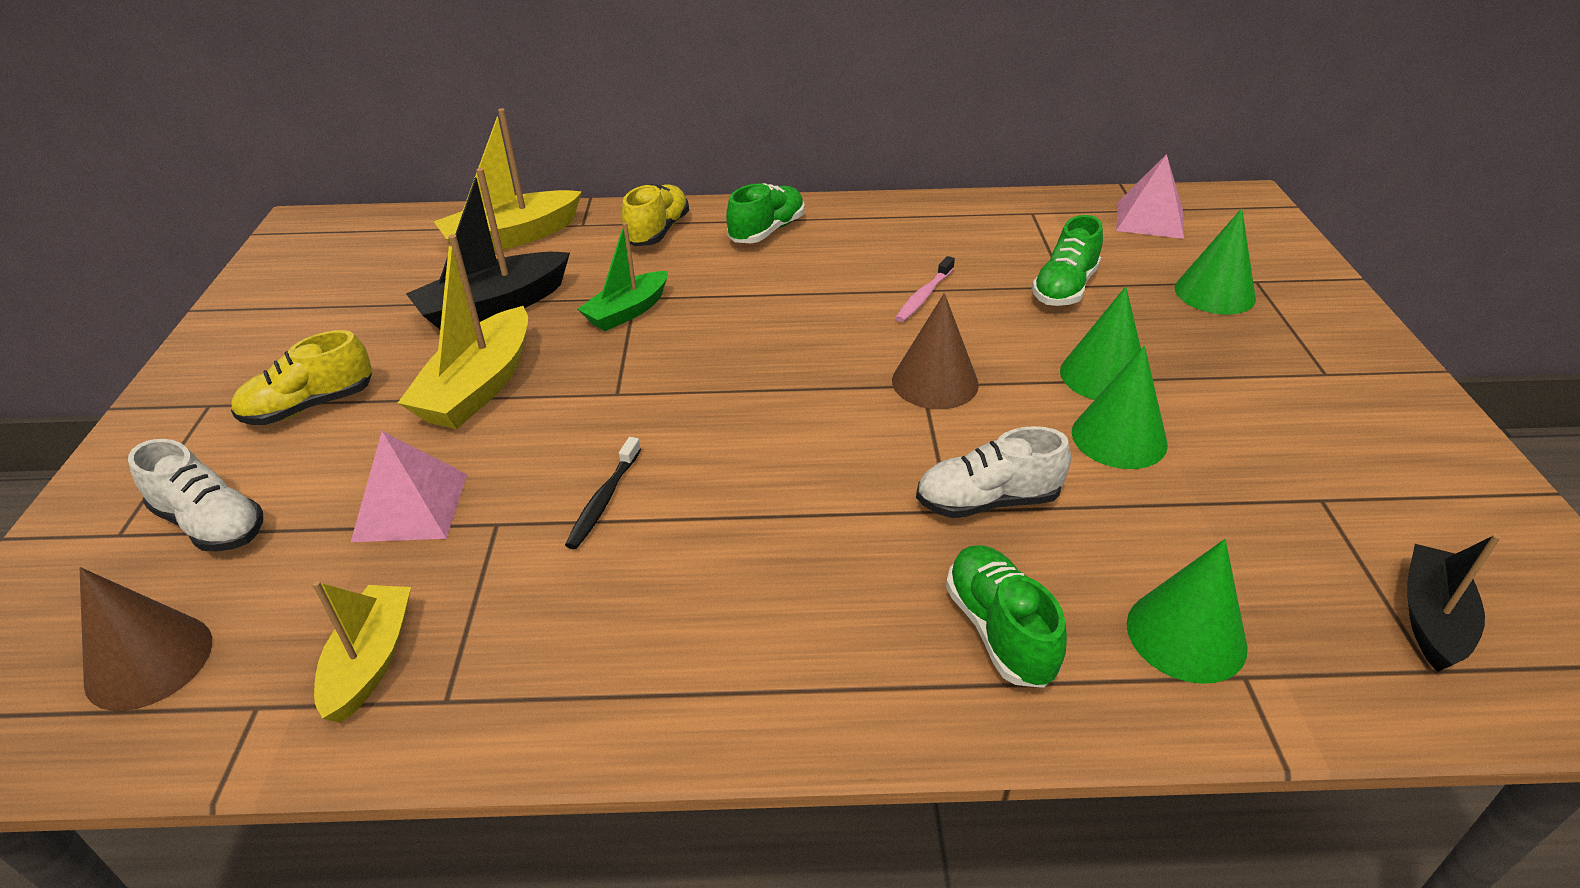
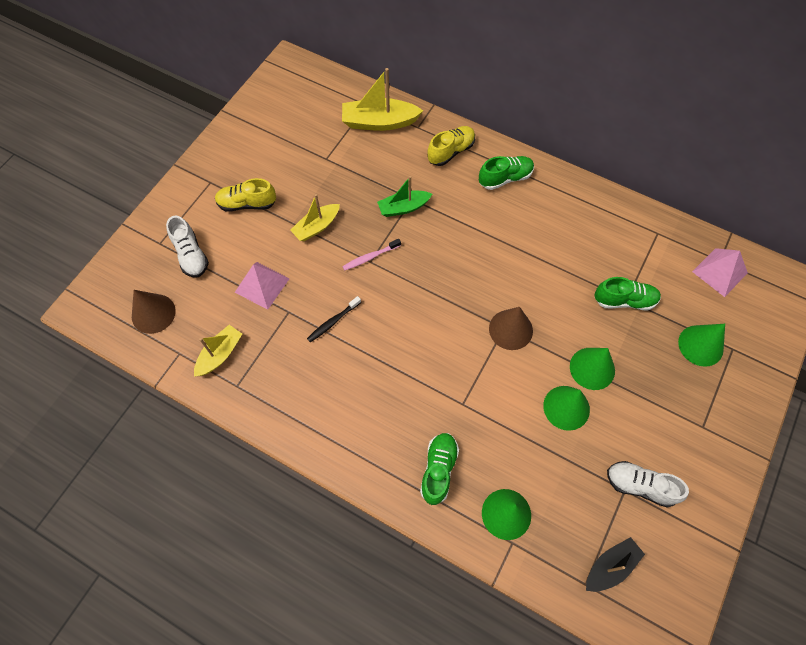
camera: 30 degrees right, 25 degrees up
(479, 387) = (316, 227): yellow boat -> yellow boat, size x0.65
(494, 307) = (347, 174): black boat -> none
(924, 296) = (548, 269): pink toothbrush -> pink toothbrush (370, 257)
(987, 501) = (481, 408): white shoe -> white shoe (640, 486)
(1064, 288) = (624, 300): green shoe -> green shoe turned 150 degrees counterclockwise

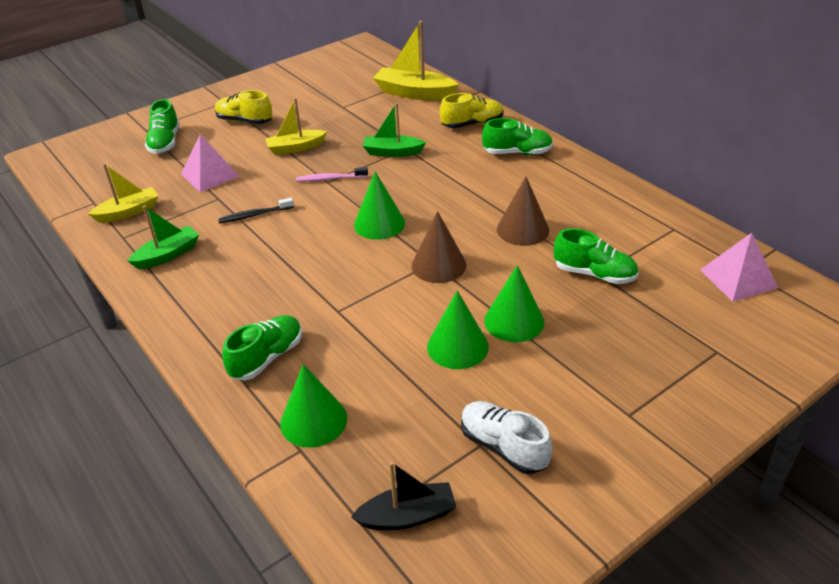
camera: 25 degrees right, 25 degrees down
(153, 313) = (97, 172): brown cone -> brown cone (522, 229)
(191, 255) = (165, 142): white shoe -> green shoe
(290, 392) = (168, 255): none -> green boat
(700, 345) = (672, 337): green cone -> green cone (379, 224)

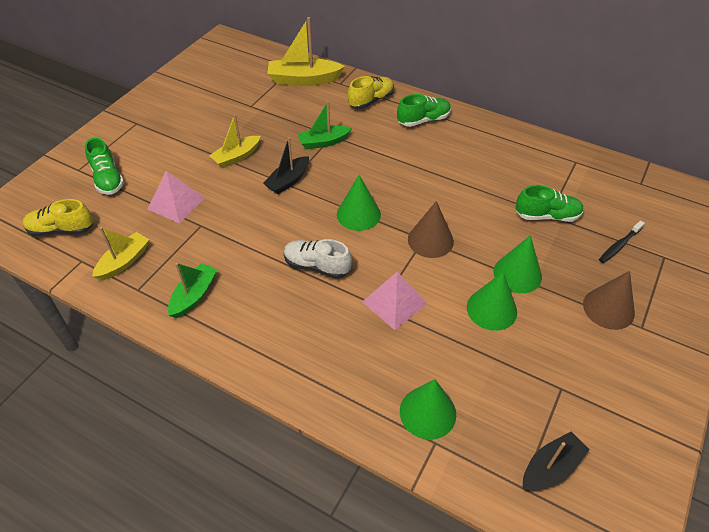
camera: 25 degrees left, 10 degrees up
(244, 121) = (170, 139): yellow shoe -> yellow shoe (61, 230)
(254, 215) = (246, 234): black toothbrush -> black toothbrush (619, 245)
(267, 358) = (351, 368): green shoe -> none
(330, 179) = (288, 181): pink toothbrush -> black boat
(503, 447) = (578, 384): white shoe -> white shoe (317, 266)
(522, 229) = (472, 190): brown cone -> brown cone (608, 308)
(738, 278) = (641, 192): pink pyramid -> pink pyramid (394, 302)

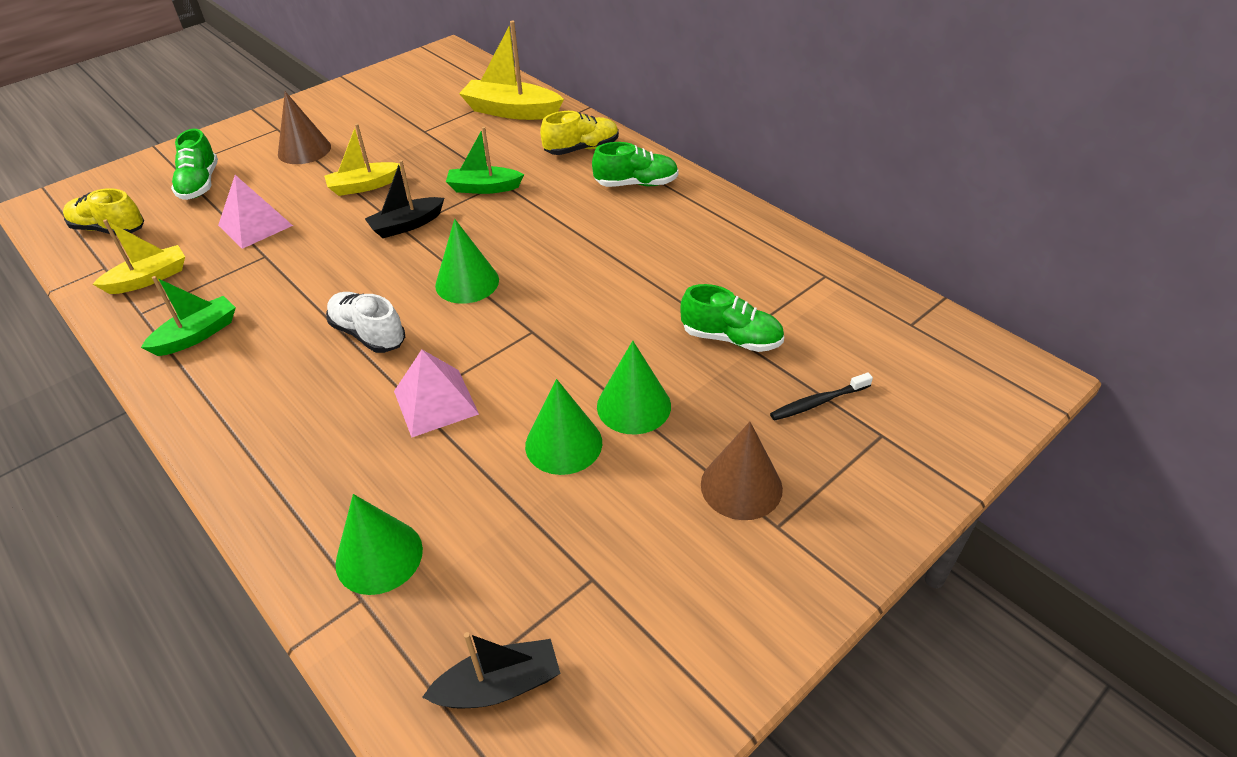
camera: 20 degrees right, 5 degrees down
(430, 240) = (540, 334): brown cone -> brown cone (304, 150)

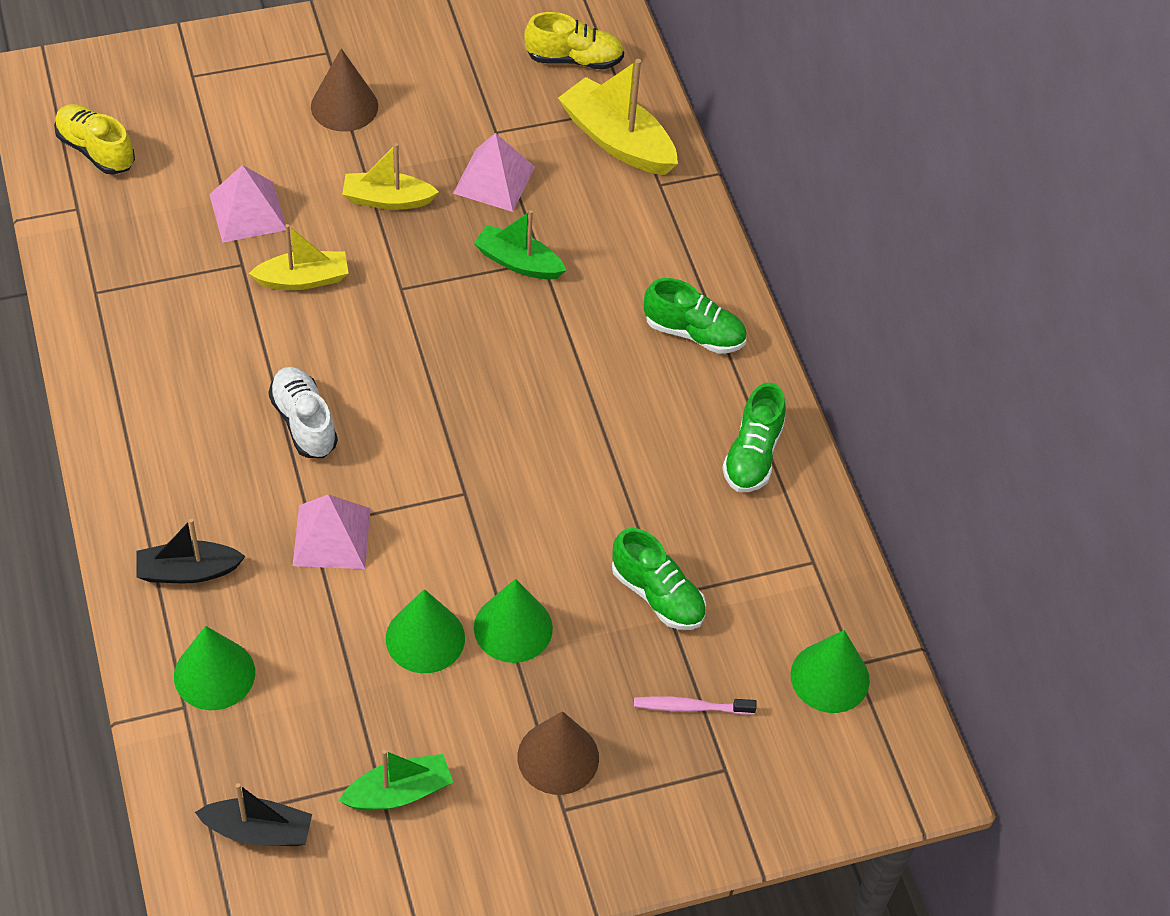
camera: 20 degrees right, 10 degrees up
(149, 278) = (116, 246): yellow boat -> yellow boat (303, 279)
(197, 335) = (141, 347): green boat -> green boat (399, 792)
(200, 184) = (210, 116): green shoe -> green shoe (752, 455)
(407, 225) = (407, 284): black boat -> black boat (188, 571)
(438, 153) = (494, 180): none -> pink pyramid
(467, 282) = (432, 398): green cone -> green cone (830, 677)
(581, 149) = (664, 246): yellow shoe -> yellow shoe (574, 59)
(818, 402) = (690, 707): black toothbrush -> pink toothbrush

